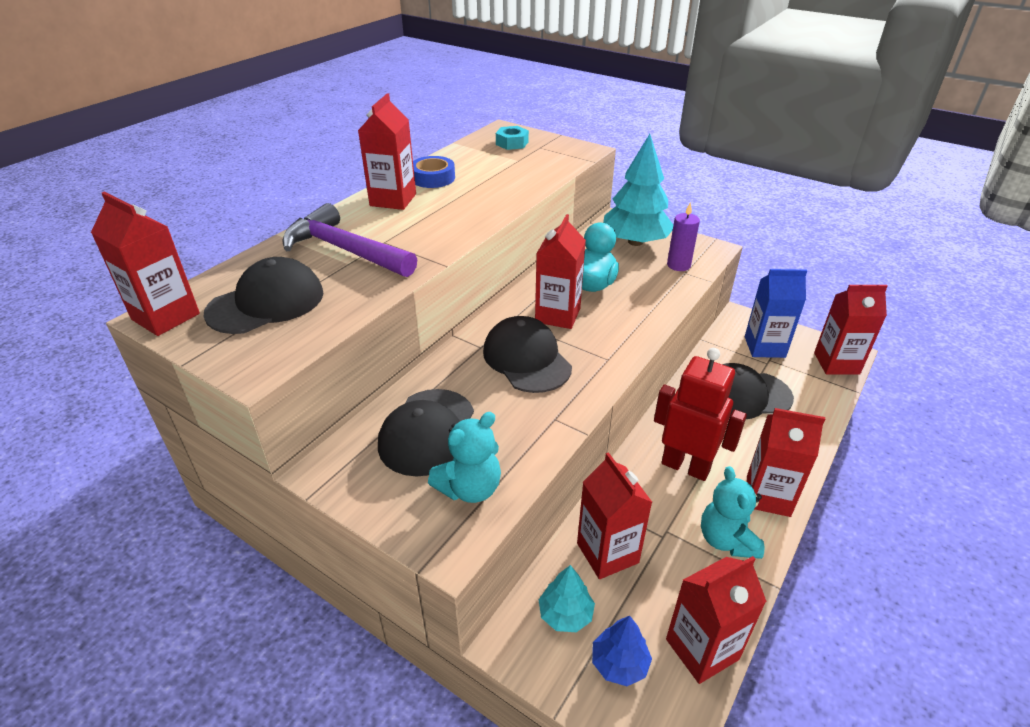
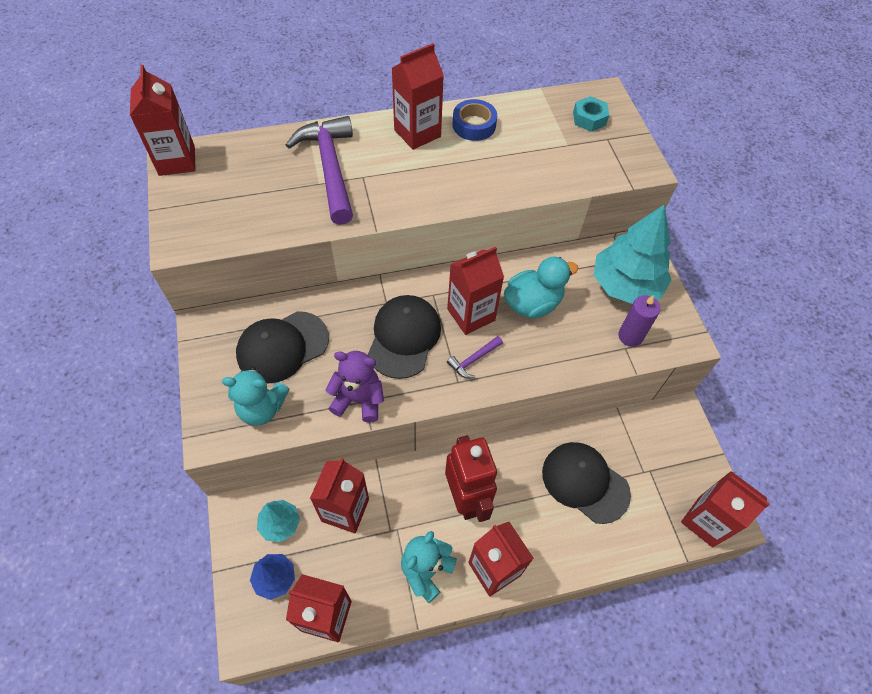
camera: 40 degrees right, 20 degrees up
(266, 303) = (237, 188): black cap -> none
(548, 421) = (359, 399): none -> purple teddy bear
(599, 339) = (473, 360): none -> purple hammer
(764, 347) = (662, 457): blue carton -> none

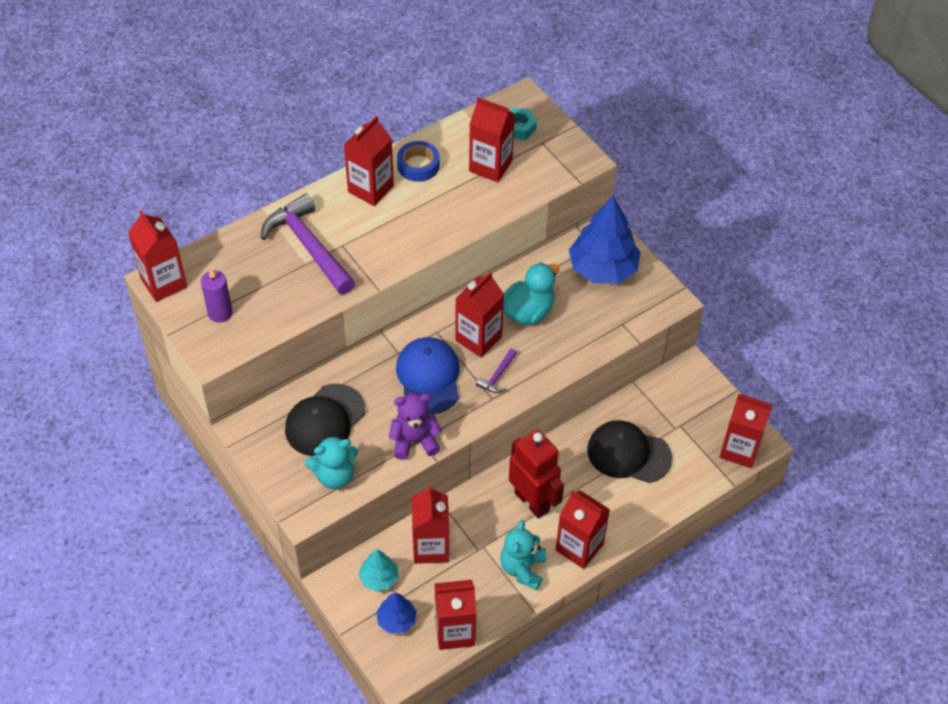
camera: 20 degrees left, 5 degrees down
(404, 337) = (428, 377): black cap -> blue cap
(545, 146) = (490, 166): none -> red carton
(625, 285) = (603, 268): turquoise tree -> blue tree
(630, 336) = (623, 312): purple candle -> purple candle (220, 313)

